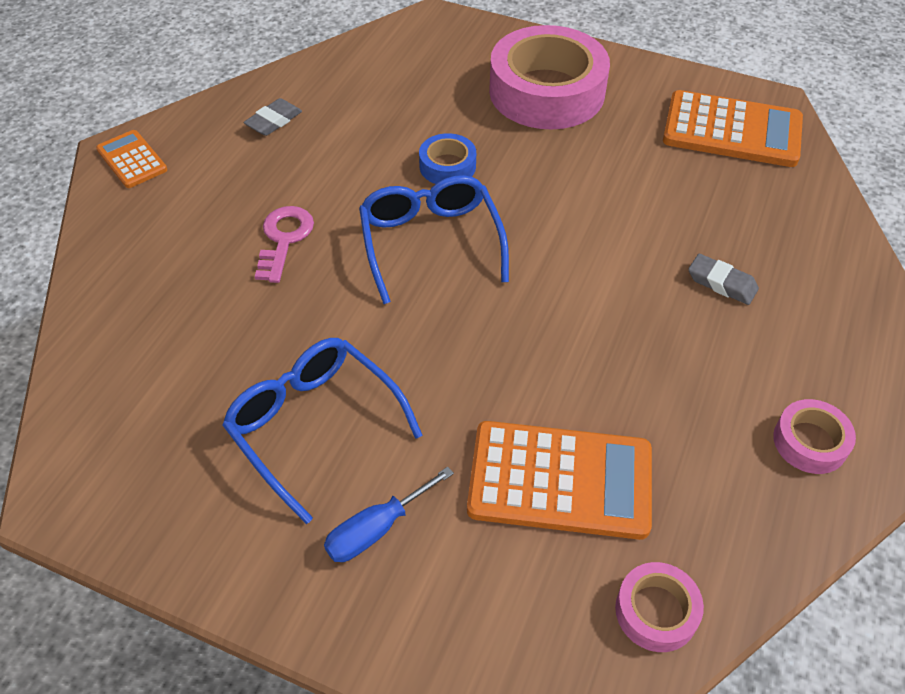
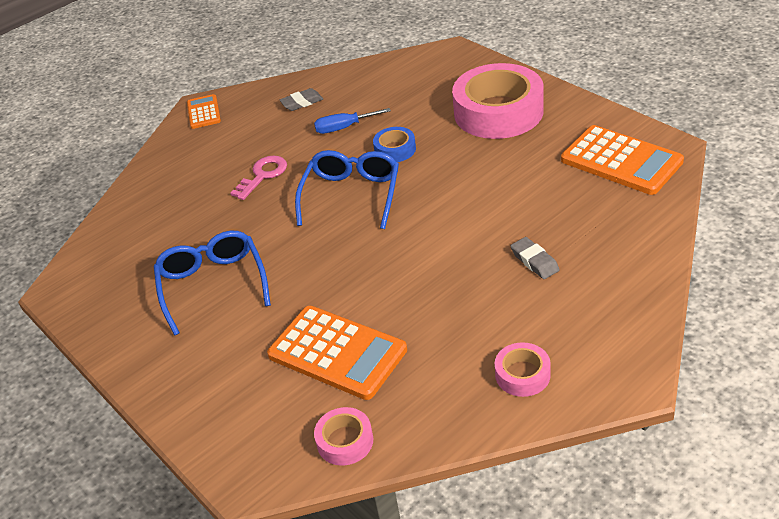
camera: 30 degrees right, 10 degrees down
(376, 529) = (211, 349): blue screwdriver -> blue screwdriver (344, 128)

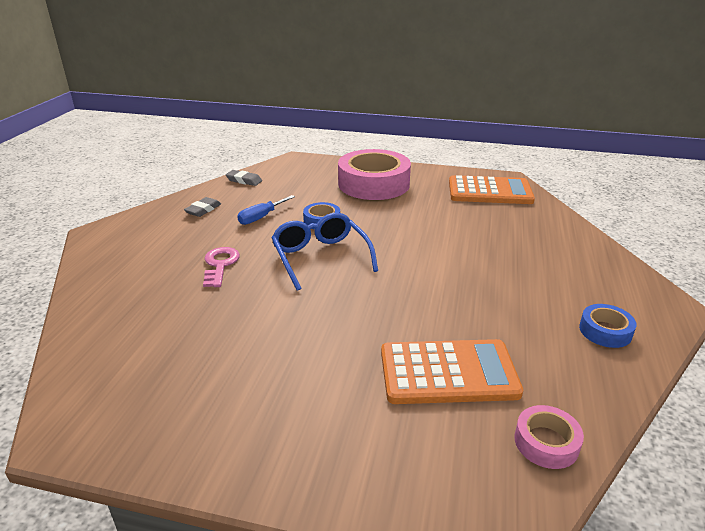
camera: 40 degrees left, 10 degrees down
(204, 112) = (107, 235): orange calculator -> none
(213, 285) = (261, 363): blue glasses -> none
(522, 375) = (605, 331): pink tape -> blue tape
(534, 261) = (513, 259): grey eraser -> grey eraser (244, 180)

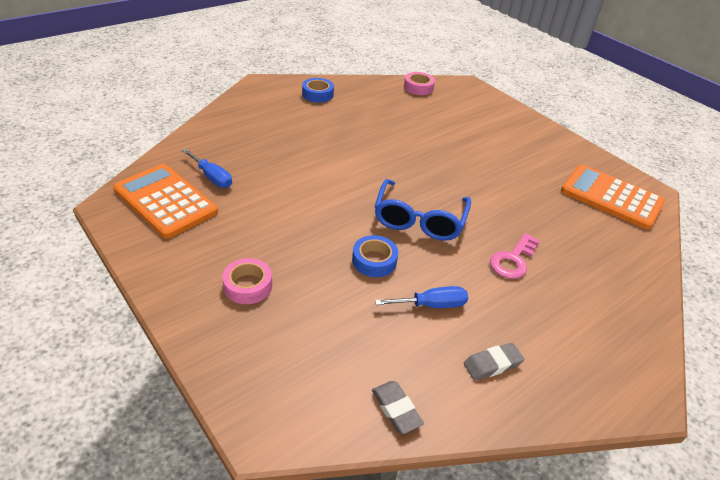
camera: 145 degrees left, 10 degrees up
(373, 184) = (248, 286): pink tape -> pink tape, size x0.45
(448, 373) = (425, 120): orange calculator -> orange calculator (611, 197)
(498, 213) = (212, 177): none -> blue screwdriver

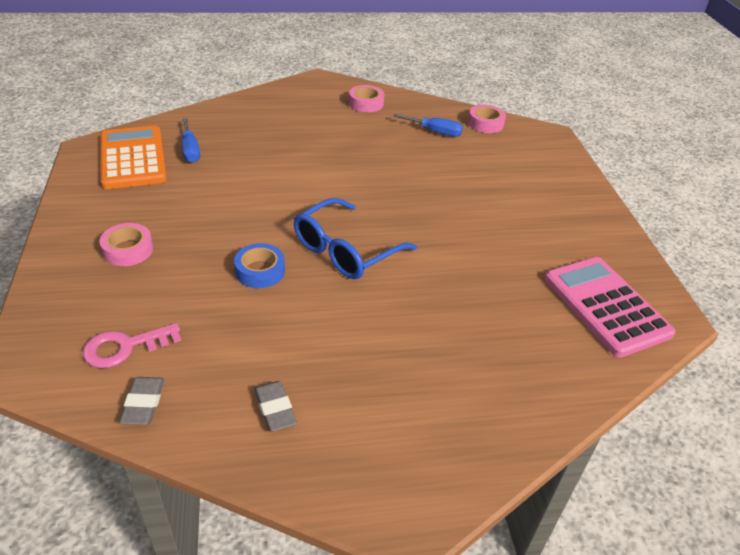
camera: 30 degrees right, 0 degrees up
(317, 94) = (366, 103): blue tape -> pink tape
(431, 305) = (273, 331): blue screwdriver -> blue screwdriver (435, 132)
(492, 364) = (275, 409): grey eraser -> grey eraser turned 60 degrees clockwise
(513, 260) = (406, 324): pink key -> pink key (125, 347)
(611, 197) = (606, 306): orange calculator -> pink calculator

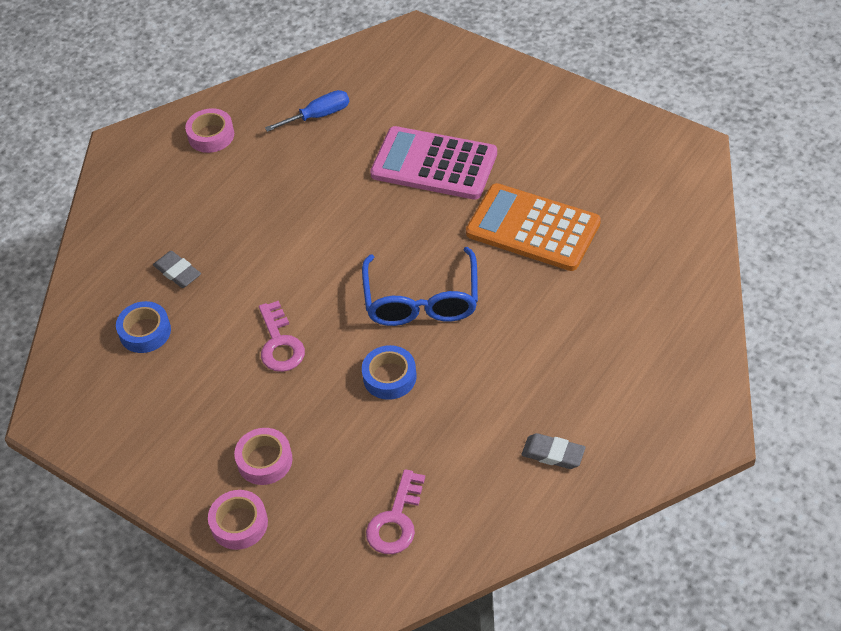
camera: 40 degrees left, 10 degrees up
(133, 158) = (109, 387): orange calculator -> orange calculator (533, 228)
(143, 404) = (472, 536): grey eraser -> grey eraser (177, 272)
(190, 150) = (145, 332): blue screwdriver -> blue tape
(237, 206) = (280, 343): none -> pink key
(485, 123) = (346, 67): pink tape -> pink tape (239, 524)
(606, 306) = (644, 177): pink calculator -> pink calculator (434, 164)

